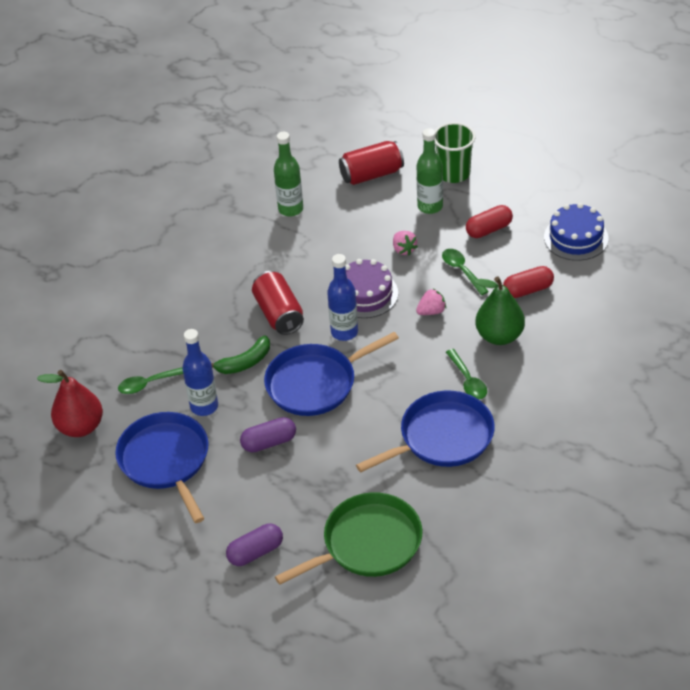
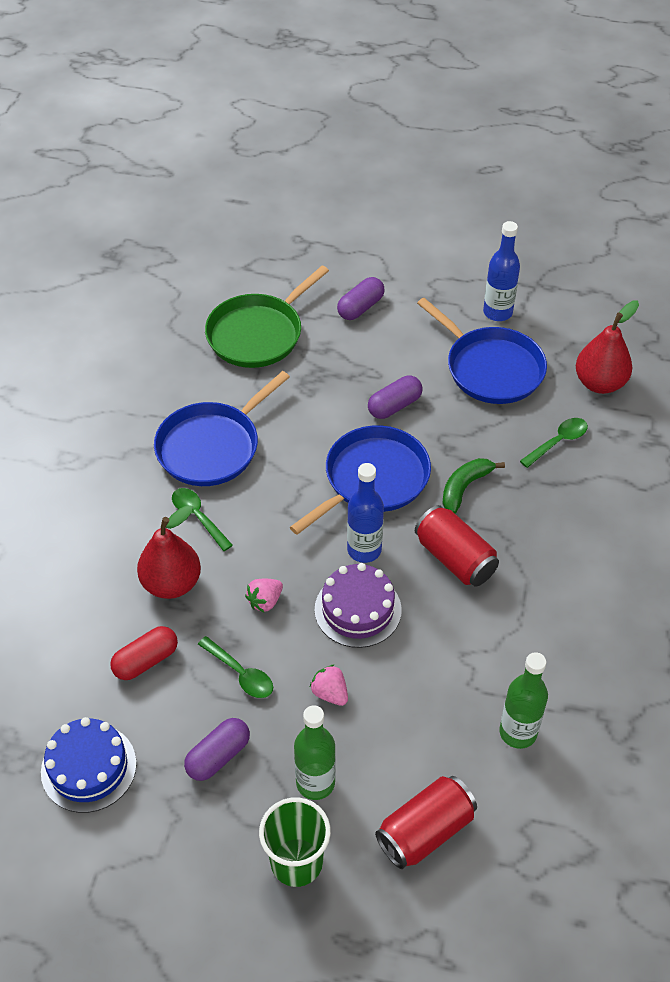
camera: 160 degrees right, 5 degrees up
(204, 406) = (483, 429): blue bottle -> blue bottle (497, 312)
(489, 229) = (218, 756): red capsule -> purple capsule
(499, 336) = (172, 583): green pear -> red pear

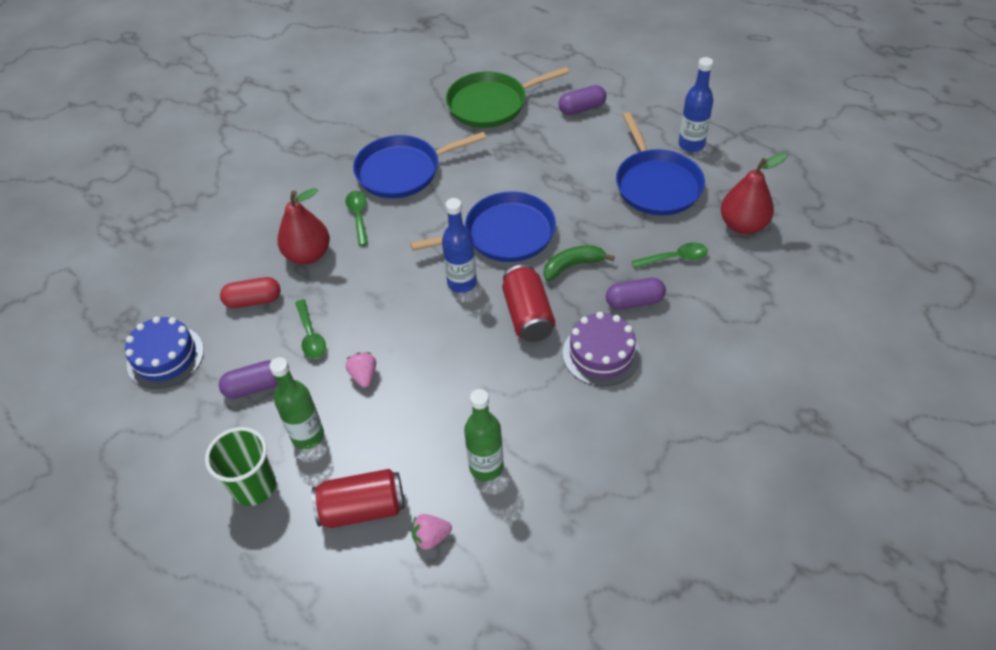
camera: 30 degrees right, 0 degrees up
(265, 601) = (363, 292): pink strawberry -> pink strawberry (431, 537)
(358, 609) = (427, 324): purple cake -> purple cake (601, 354)
(394, 406) = (559, 187): purple capsule -> purple capsule (634, 301)

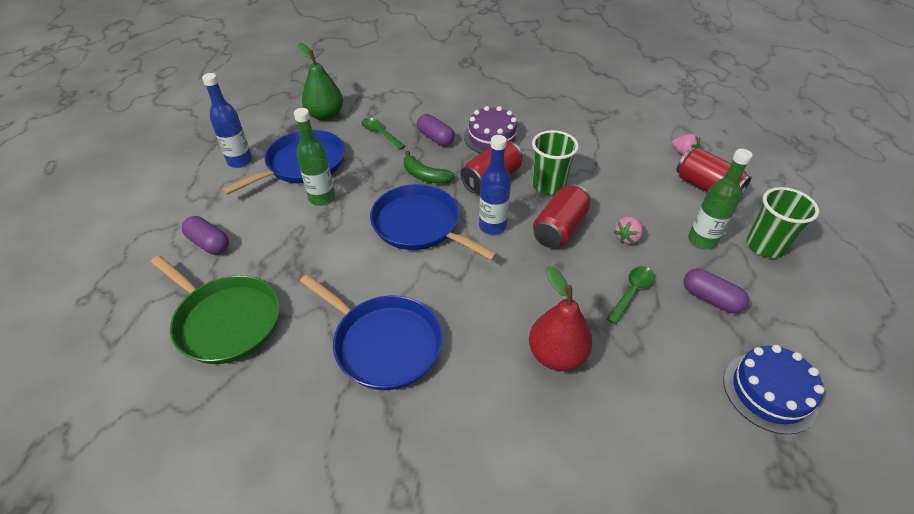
camera: 125 degrees left, 5 degrees down
(253, 300) = (645, 363): red capsule -> none
(358, 216) = (475, 343): green spoon -> none
(419, 330) = (559, 228): none -> red can
(482, 358) = (548, 185): none -> green cup
(486, 467) = (619, 151): green bottle -> green bottle (322, 198)
(743, 225) = (325, 115): red pear -> green pear

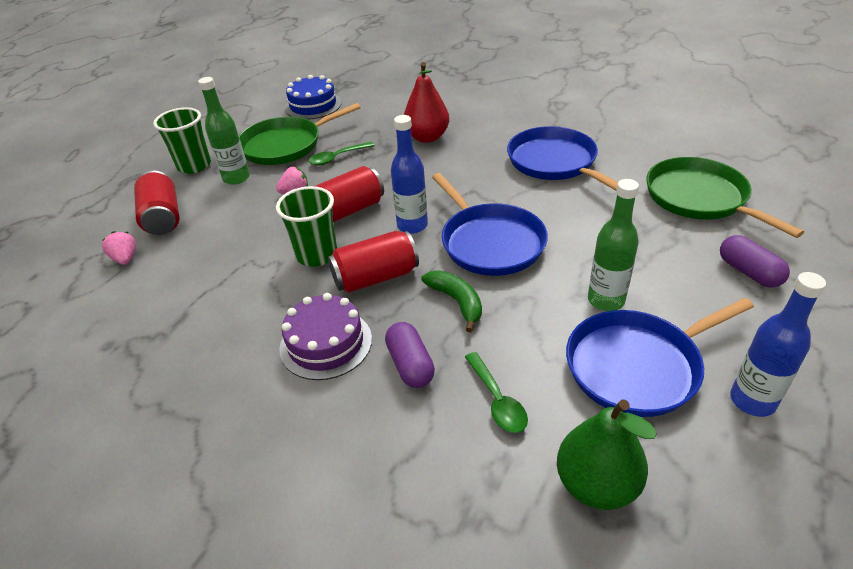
camera: 155 degrees left, 5 degrees down
(710, 299) = (285, 145): purple capsule -> green pan

